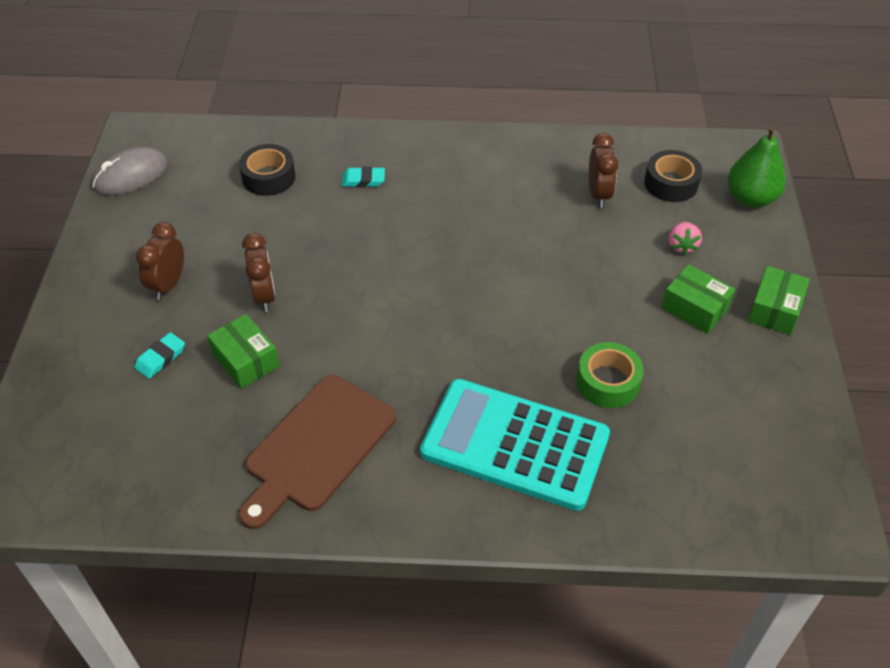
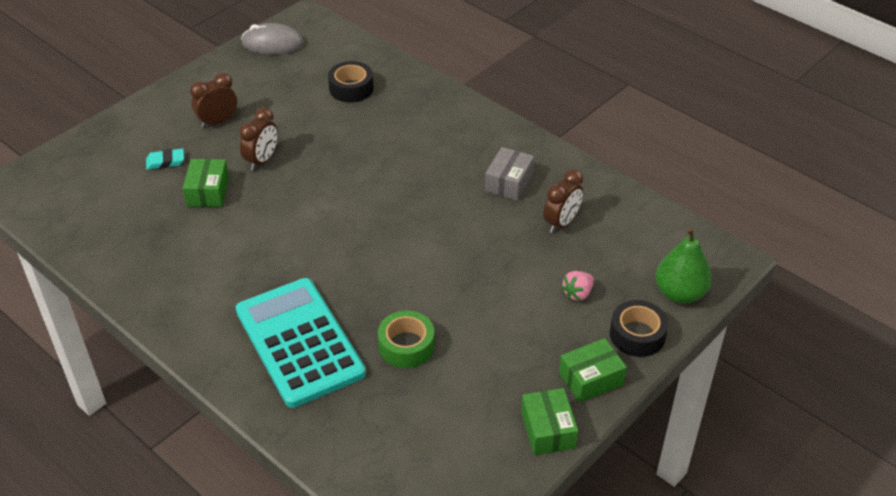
camera: 40 degrees right, 5 degrees down
(317, 447) = (187, 266): brown cutting board -> none
(363, 180) = (408, 122): turquoise eraser -> none
(515, 184) = (508, 182): none -> grey box
(671, 183) = (628, 246): black tape -> black tape (637, 335)
(695, 308) = (531, 340): green box -> green box (548, 430)

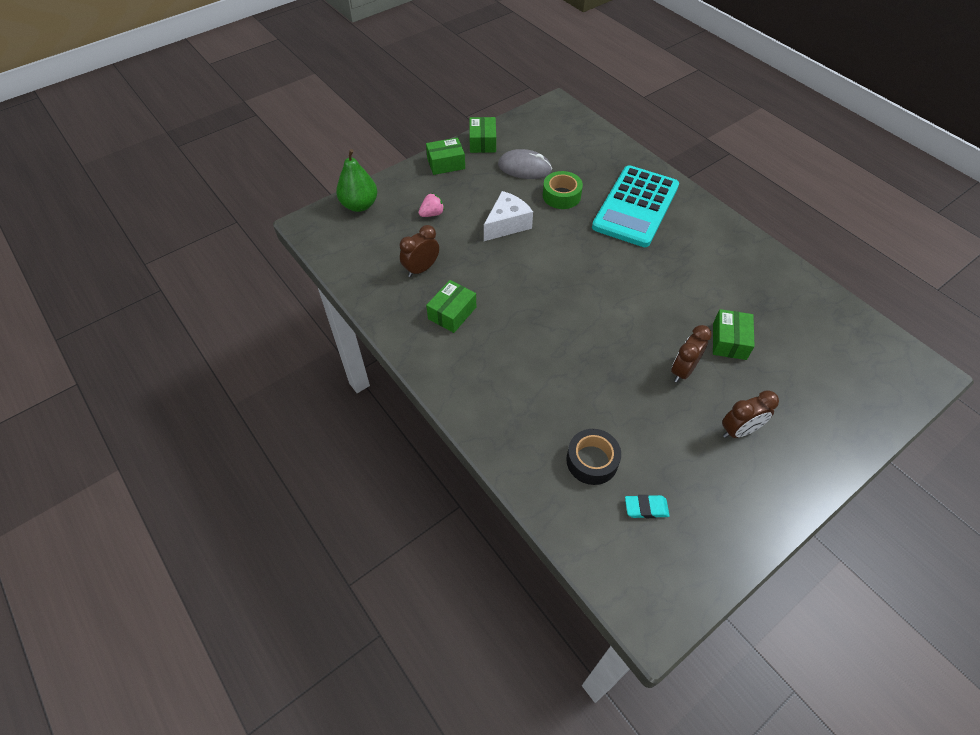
camera: 170 degrees left, 10 degrees up
(165, 161) = (780, 383): turquoise eraser -> turquoise eraser (646, 508)
(272, 43) = (694, 565): grey mouse -> grey mouse (524, 168)
(299, 342) = (635, 206): turquoise calculator -> turquoise calculator turned 45 degrees clockwise
(474, 292) = (507, 224): none -> white cheese
(508, 182) = (452, 313): grey box -> green box
(637, 335) = (404, 183): black tape -> none

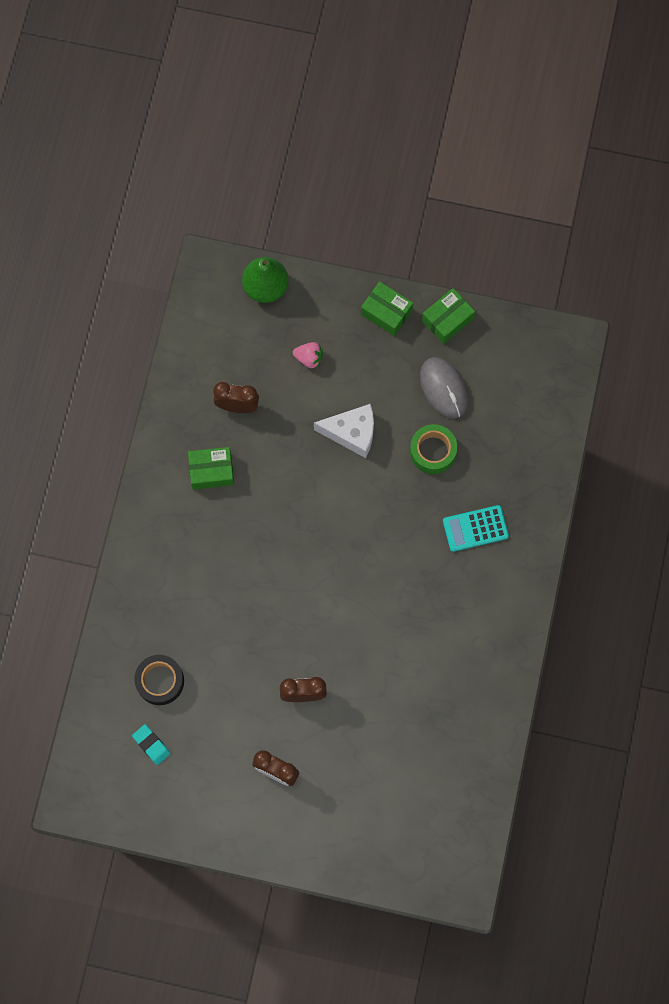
camera: 50 degrees right, 20 degrees up
(635, 206) = (475, 528): turquoise calculator -> turquoise calculator, size x0.50
(729, 341) = (367, 712): green box -> none

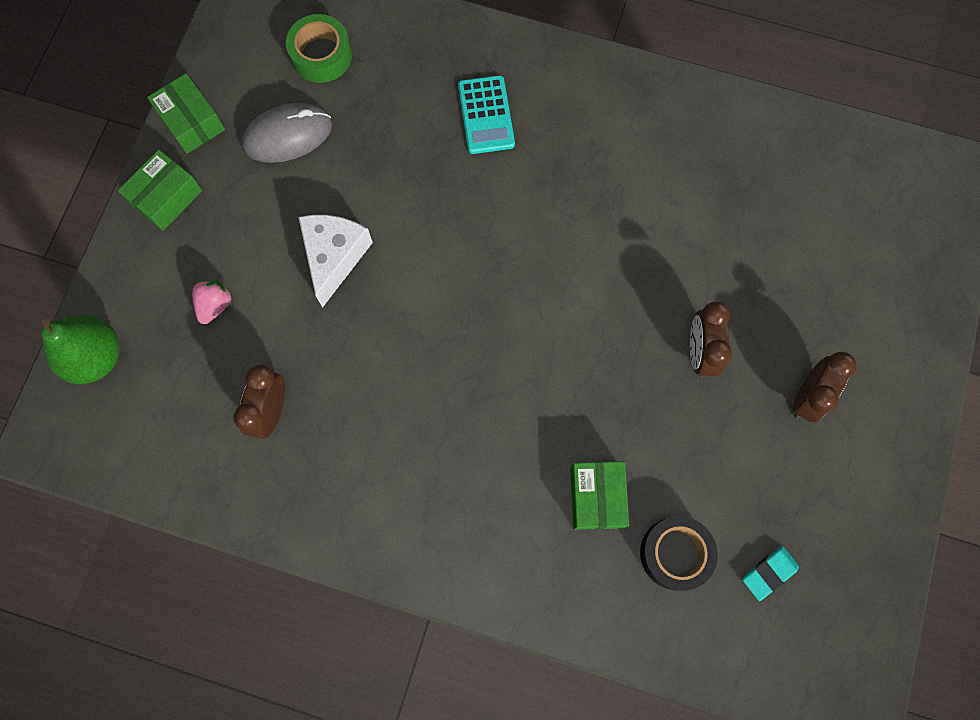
camera: 85 degrees left, 0 degrees up
(211, 471) = (365, 455): green box -> green box (597, 497)
(433, 451) = (374, 157): green tape -> green tape (321, 55)

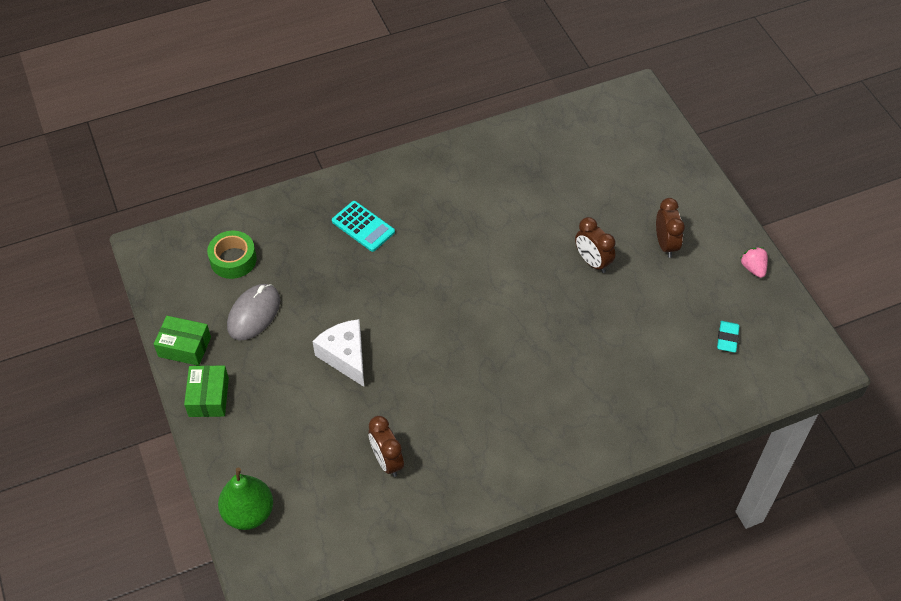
camera: 40 degrees left, 20 degrees down
(215, 305) = (297, 431): pink strawberry -> pink strawberry (753, 268)
(597, 497) = (608, 368): green box -> none
(675, 553) = (674, 365): black tape -> none

